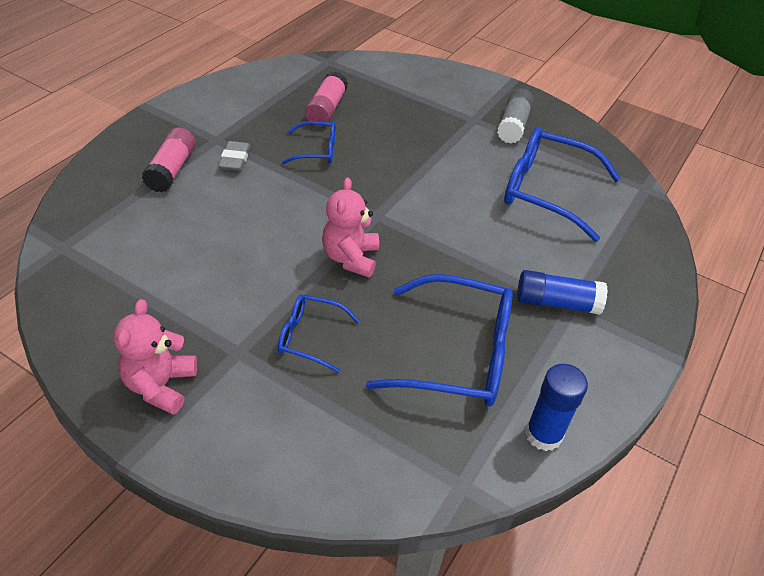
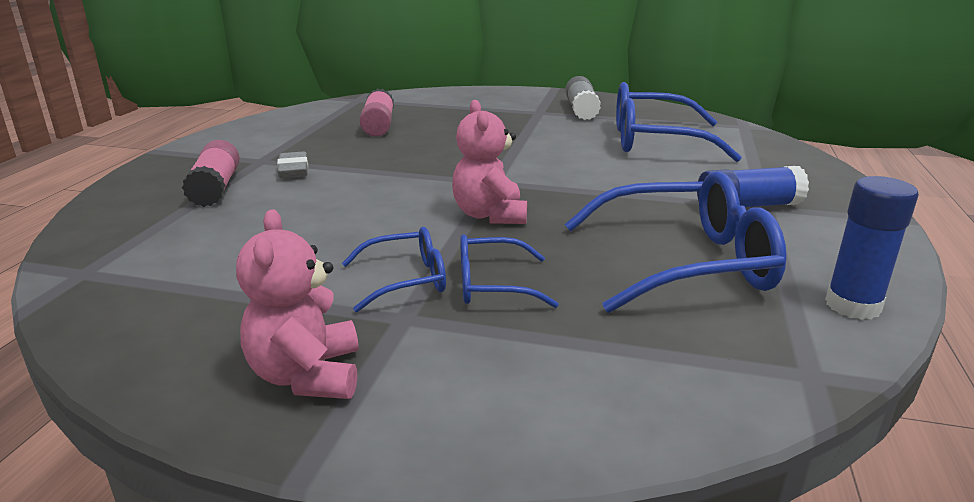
camera: 15 degrees left, 20 degrees down
(316, 150) = (388, 151): blue glasses -> blue glasses (406, 280)

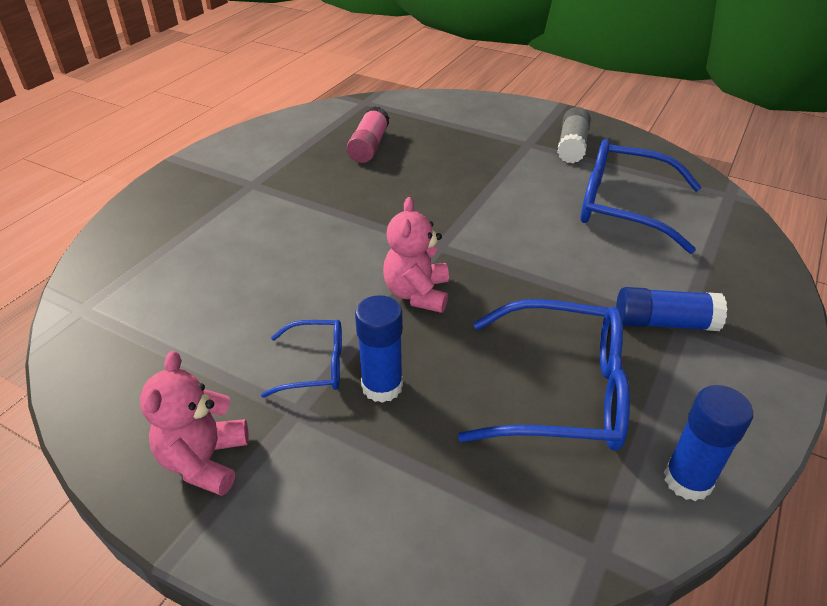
camera: 15 degrees right, 15 degrees up
(216, 188) = (205, 218): pink glue stick -> none
(293, 170) = (275, 202): grey eraser -> none
(492, 285) = (382, 386): blue glasses -> blue glue stick

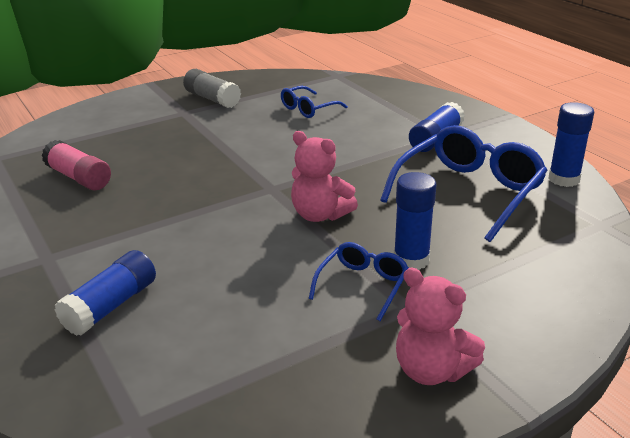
camera: 60 degrees left, 10 degrees down
(209, 238) = (111, 306): none -> blue glue stick
(623, 207) = (308, 109): blue glasses -> blue glasses, size x0.53

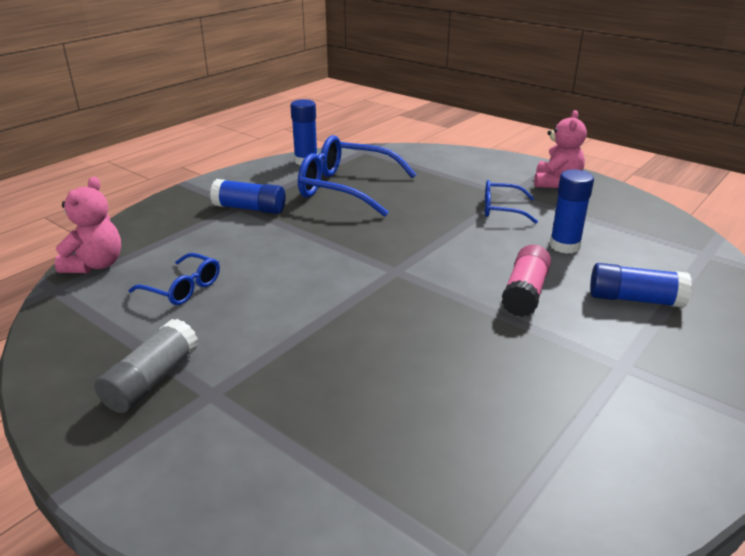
camera: 110 degrees left, 0 degrees up
(79, 178) = (462, 418): pink glue stick -> pink glue stick (525, 293)
(320, 215) = (424, 239): pink teddy bear -> pink teddy bear (95, 265)
(411, 260) = (457, 198): blue glue stick -> blue glue stick (564, 246)

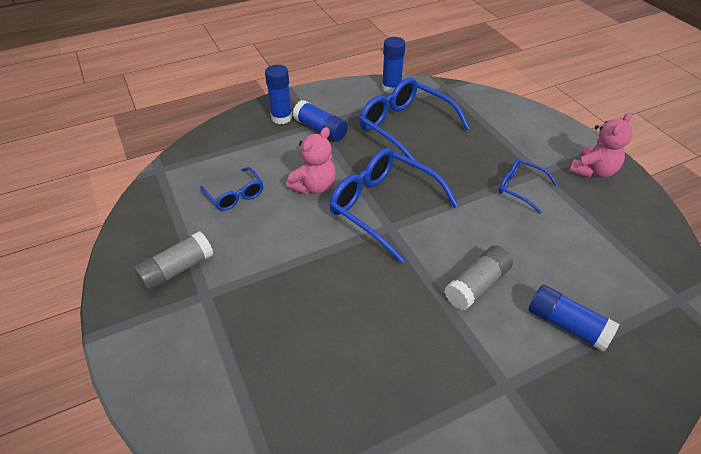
camera: 25 degrees right, 15 degrees up
(95, 265) = (193, 155): pink teddy bear -> pink teddy bear (314, 187)
(374, 256) = (383, 207): none -> blue glasses
(525, 293) = (477, 285): pink glue stick -> grey glue stick
(564, 246) = (547, 246): blue glue stick -> blue glue stick (281, 117)

